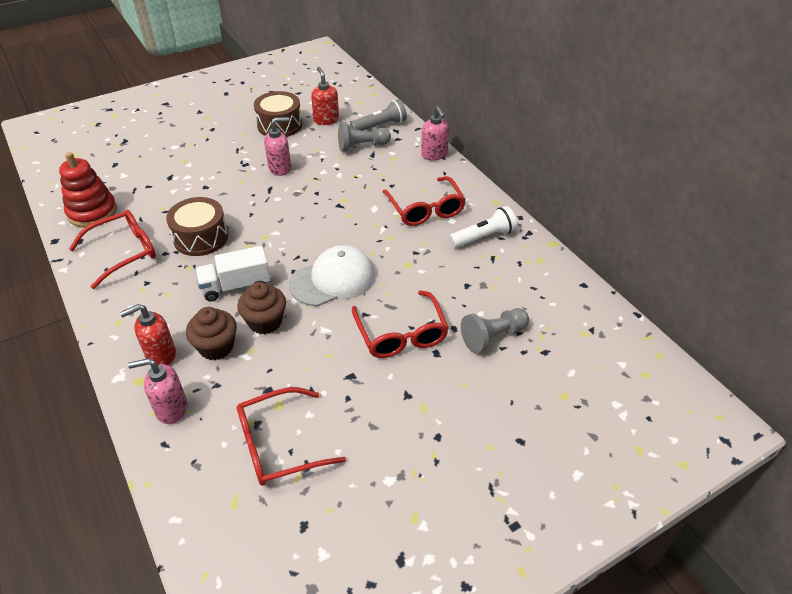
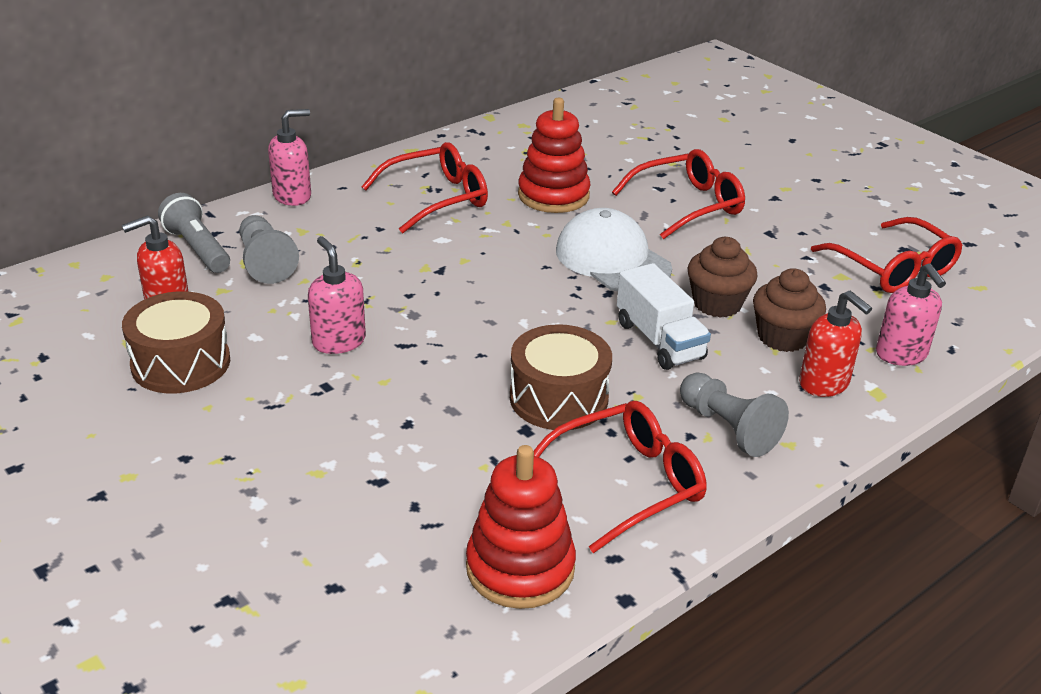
camera: 100 degrees left, 10 degrees down
(124, 252) = (627, 483): red glasses -> red glasses turned 105 degrees clockwise
(424, 262) = (553, 195): none -> red stacking toy
(483, 237) = (489, 157): white flashlight -> none
(493, 337) = (663, 152): grey pawn -> grey pawn (728, 428)

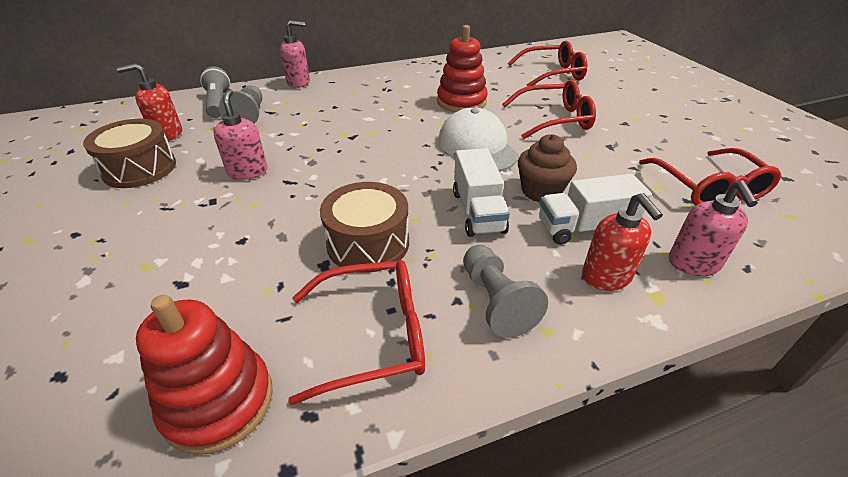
camera: 20 degrees right, 5 degrees up
(436, 198) = (384, 94): red glasses -> red glasses (552, 74)
(782, 337) = (585, 227): brown cupcake -> white truck

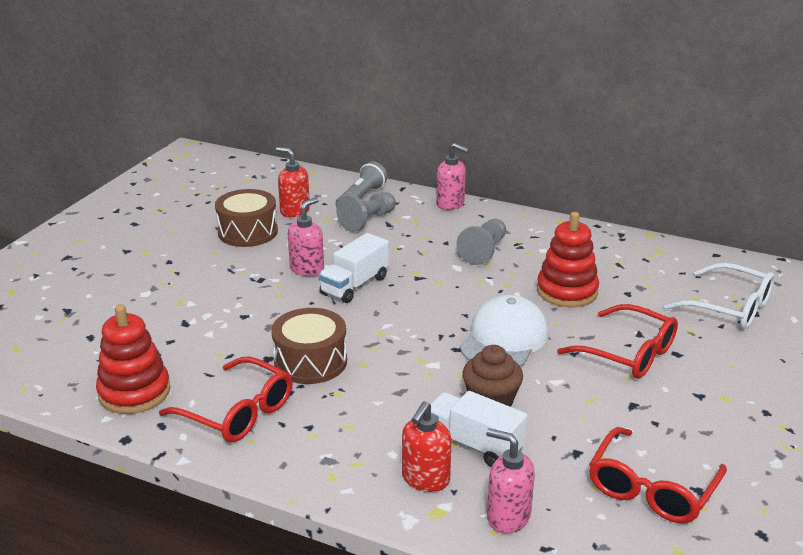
camera: 45 degrees right, 10 degrees down
(478, 212) = (415, 386): white truck -> white truck (354, 285)
(495, 301) = (330, 442): grey pawn -> grey pawn (484, 251)
(552, 74) = (729, 307): red glasses -> white glasses
(693, 264) = (507, 517): pink soap dispenser -> pink soap dispenser turned 75 degrees clockwise

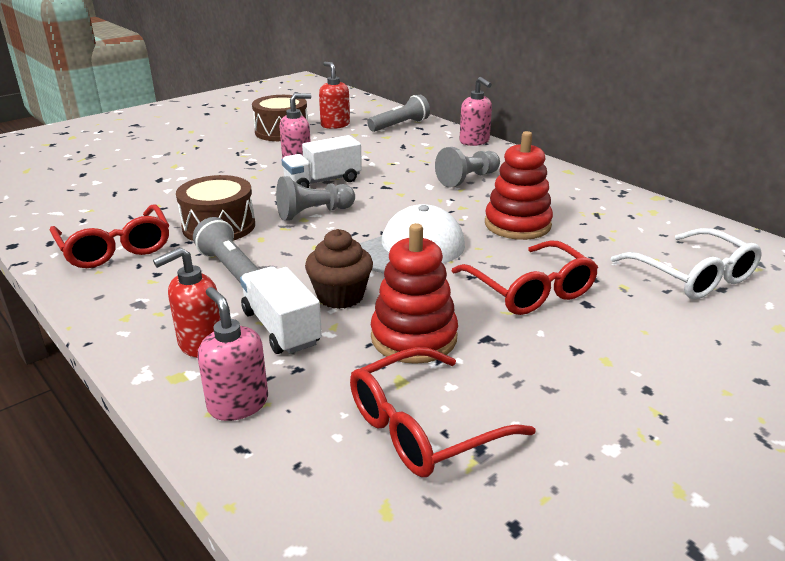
camera: 25 degrees right, 0 degrees up
(134, 392) = (61, 215): red stacking toy -> red stacking toy (414, 337)
(367, 221) = (387, 141): grey pawn -> grey pawn (313, 213)
(371, 402) = (231, 268): none -> grey flashlight

